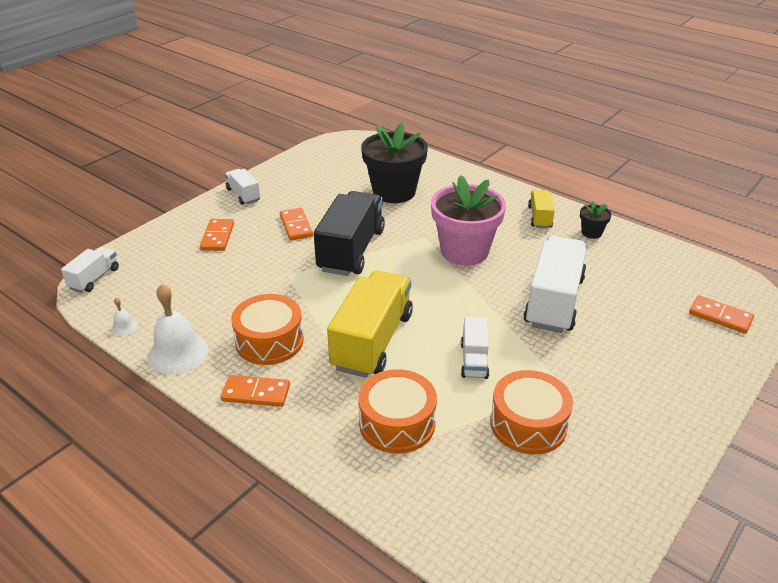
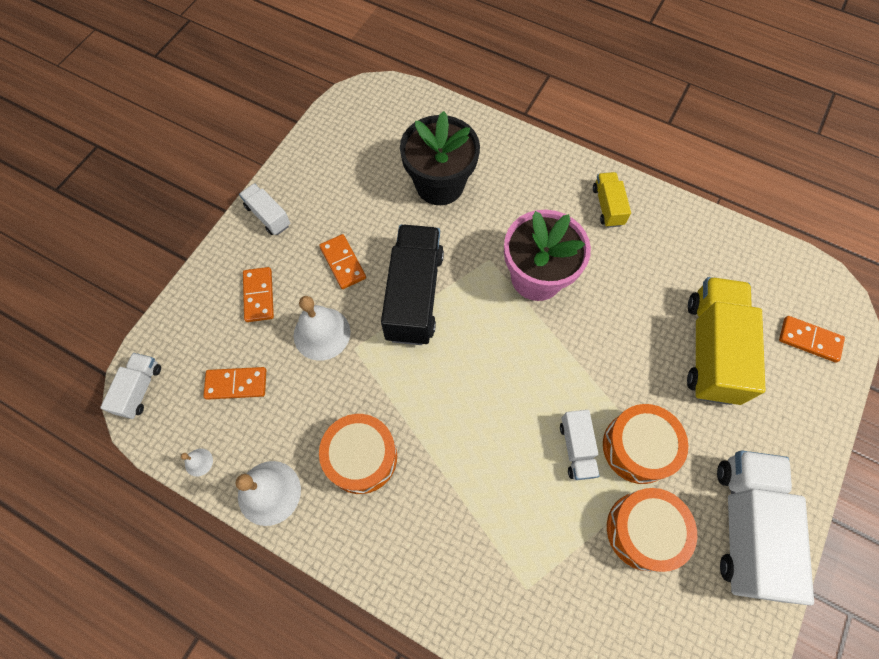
camera: 10 degrees left, 30 degrees up
(256, 393) = (367, 537): orange domino -> orange domino (236, 384)
(262, 263) = (322, 333): none -> white bell
(372, 341) = (468, 438): yellow truck -> yellow truck (711, 349)
(397, 423) = (518, 553): orange drum -> orange drum (638, 447)
(554, 301) = (642, 344): white truck -> white truck (745, 526)
(591, 233) = (666, 224): black flower pot -> none

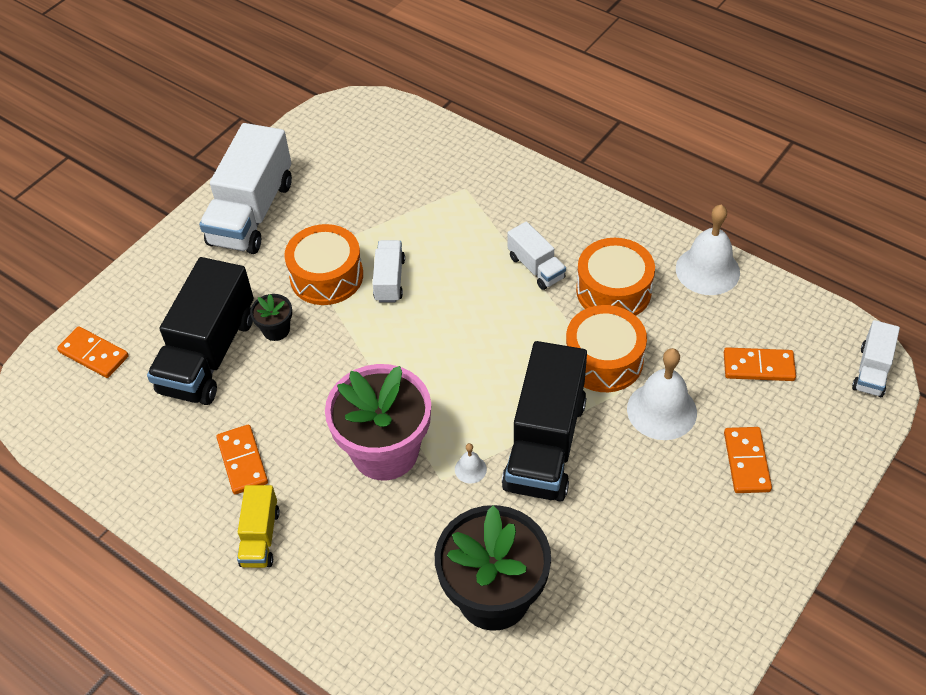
camera: 170 degrees left, 15 degrees down
(199, 462) = (786, 300): white bell -> white bell (470, 469)
(268, 216) = (749, 571): white truck -> white truck (536, 267)
(343, 263) = (638, 493): orange domino -> orange domino (243, 461)
(644, 530) = (346, 217): orange drum -> orange drum (604, 360)
(663, 381) = (276, 330): none -> black flower pot
(711, 349) = (209, 354): yellow truck -> black truck

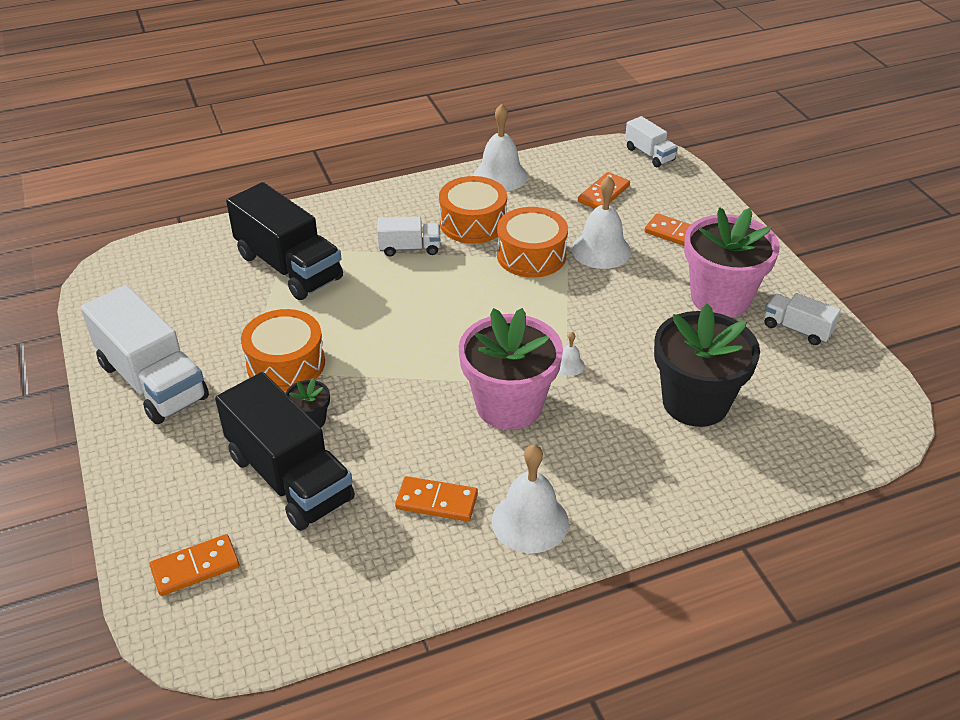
camera: 60 degrees left, 10 degrees down
(260, 537) = (530, 521): yellow truck -> white bell
(389, 280) = (333, 329): white truck -> white truck (797, 329)
(545, 444) = (580, 316): black truck -> black truck (289, 267)
(672, 549) = (720, 298): none -> pink flower pot

